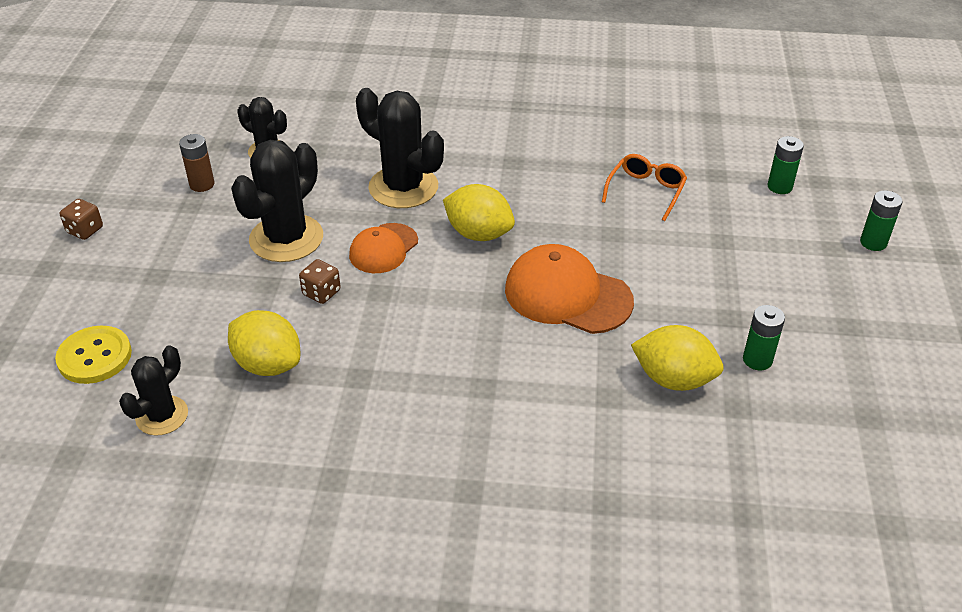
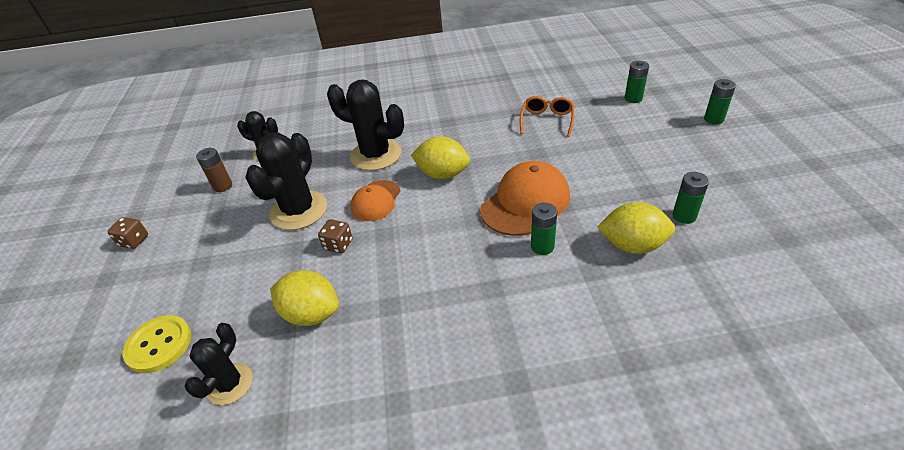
camera: 10 degrees left, 0 degrees up
(563, 354) = (542, 246): none -> green battery
(567, 295) = (525, 202): orange cap -> orange cap turned 120 degrees clockwise

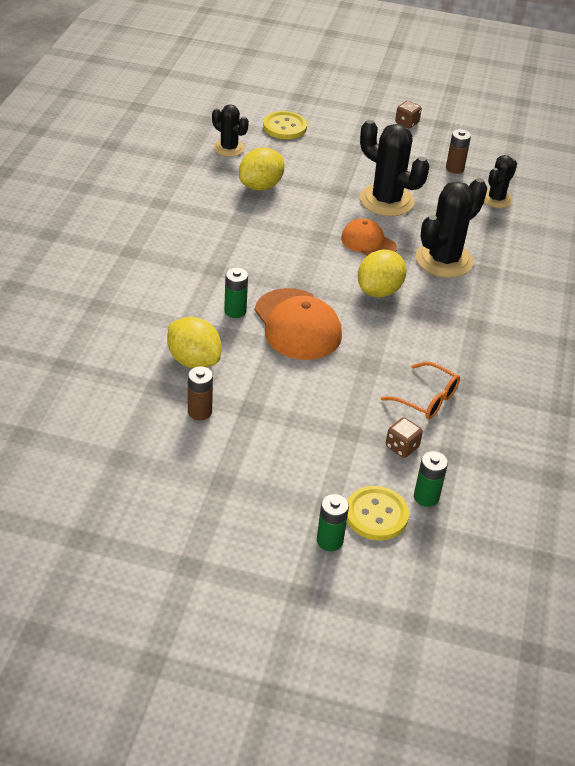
camera: 105 degrees right, 0 degrees up
(338, 245) = (324, 211): brown dice -> brown dice (402, 447)
(632, 245) = (194, 360): yellow lemon -> yellow lemon turned 75 degrees counterclockwise
(670, 110) = (376, 515): none -> yellow button
(684, 216) = (200, 412): green battery -> brown battery

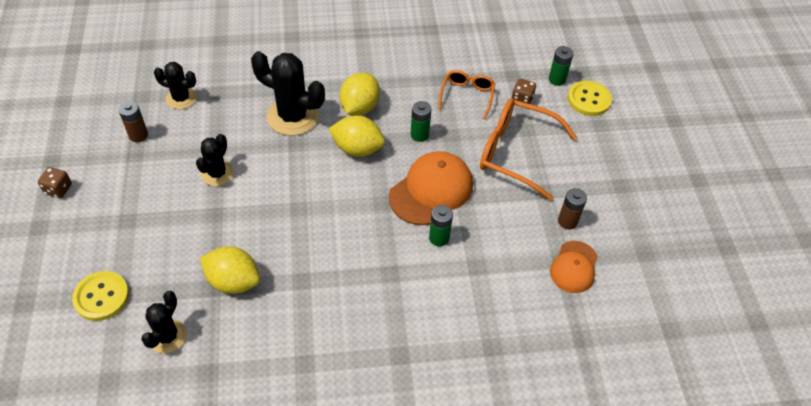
camera: 110 degrees left, 10 degrees up
(194, 360) = (516, 245): yellow lemon -> yellow lemon (359, 107)
(318, 407) = (515, 153): none -> orange glasses
(329, 541) = (626, 116): green battery -> green battery (419, 135)
(368, 242) = (291, 171): orange cap -> orange cap (574, 267)
(386, 201) = (217, 173): black cactus -> black cactus, size x0.59

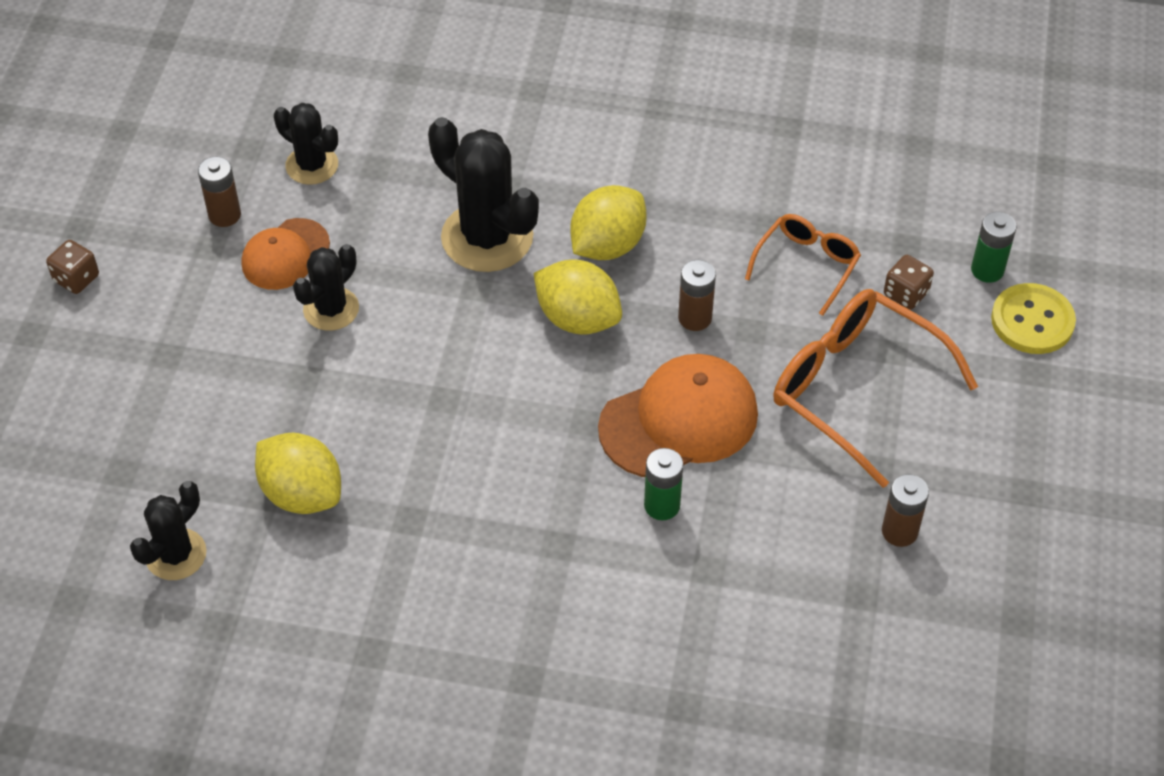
camera: 20 degrees right, 0 degrees up
(101, 297) = (95, 467): yellow button -> none
(419, 135) = (695, 318): green battery -> brown battery
(574, 267) = (878, 612): orange cap -> orange cap (285, 254)

